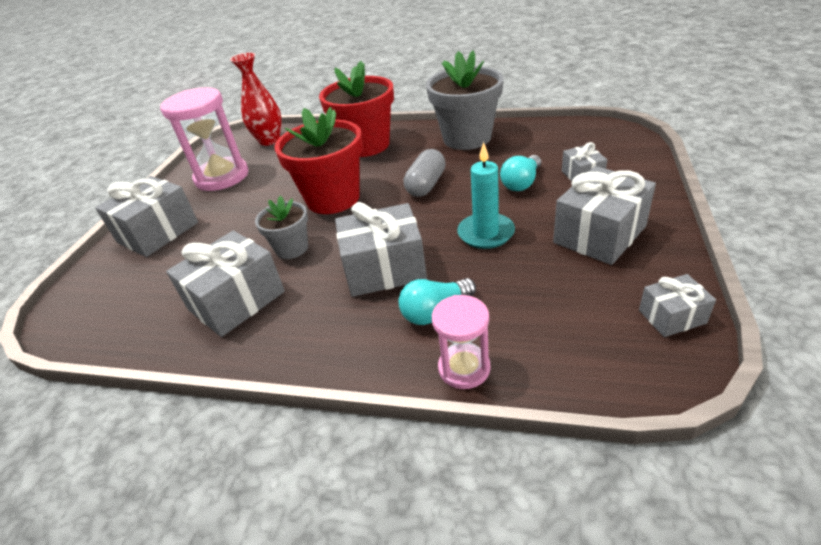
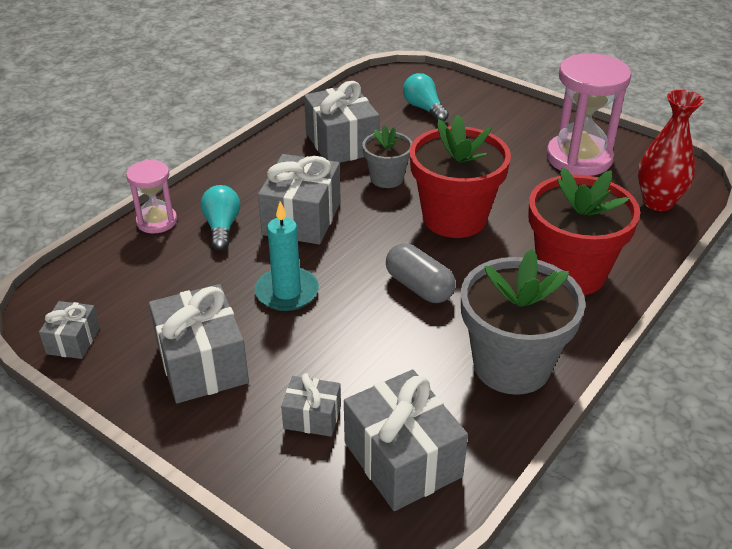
camera: 110 degrees right, 0 degrees up
(158, 232) = (490, 116): grey gift -> grey gift (403, 459)
(521, 183) = (349, 359): turquoise light bulb -> turquoise light bulb (424, 108)

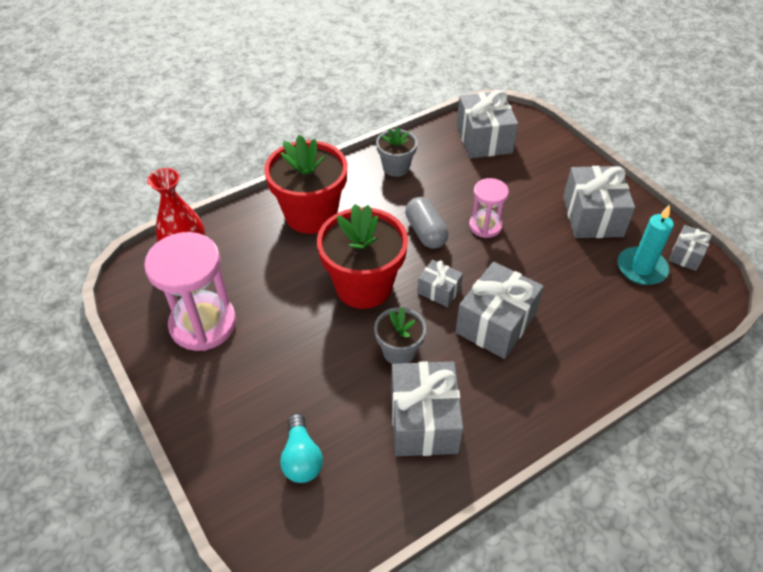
camera: 160 degrees left, 10 degrees up
(157, 221) = (632, 358): pink hourglass -> pink hourglass (485, 226)
(222, 227) = (570, 333): turquoise light bulb -> none
(287, 292) = (525, 254): turquoise candle -> turquoise candle (641, 268)
(312, 417) = (527, 169): grey gift -> grey gift (439, 290)
(511, 365) = (396, 167): grey flower pot -> grey flower pot, size x0.55

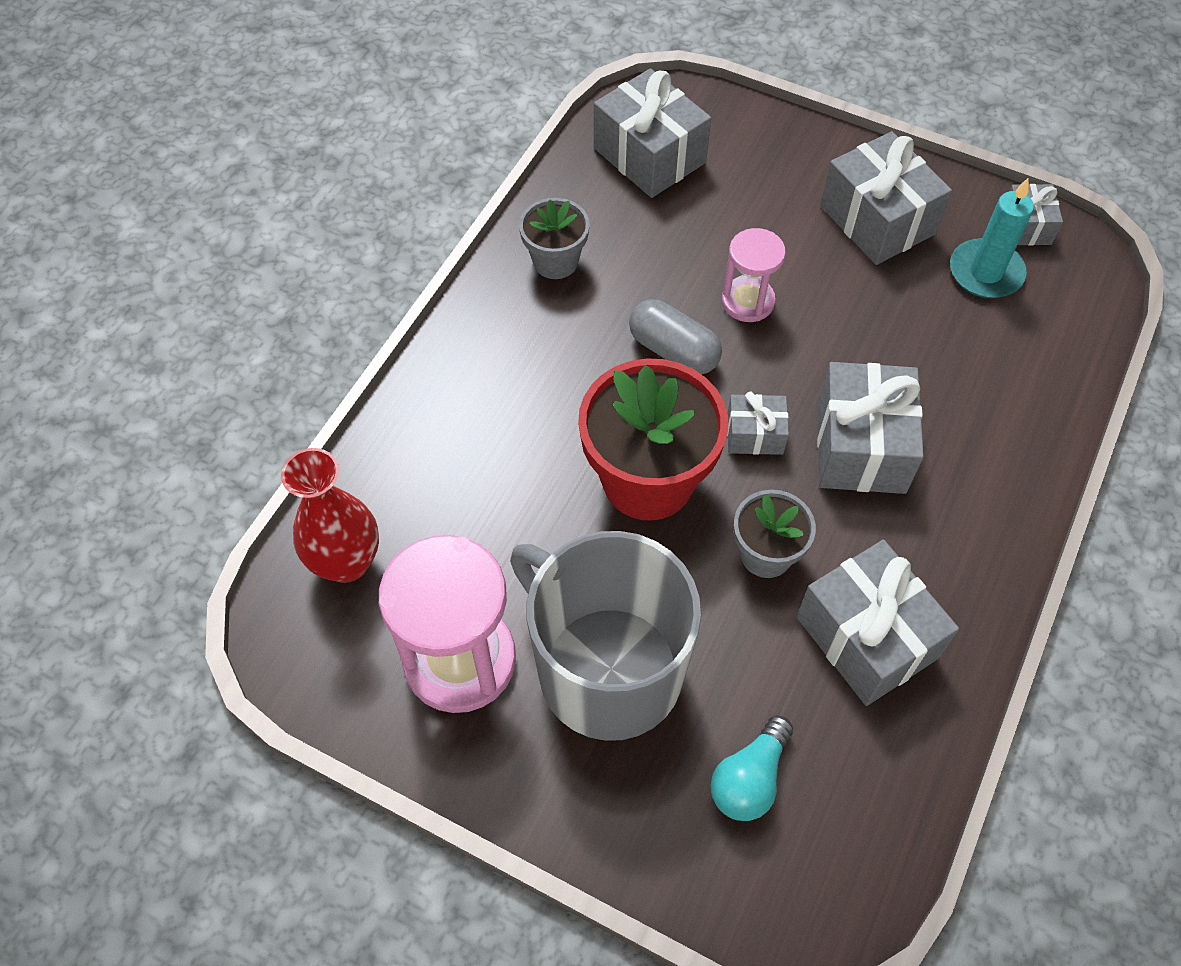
camera: 30 degrees left, 10 degrees up
(270, 365) = (606, 669): none -> grey mug
(301, 458) = (750, 779): turquoise light bulb -> turquoise light bulb turned 75 degrees clockwise
(311, 215) = (486, 401): red flower pot -> none

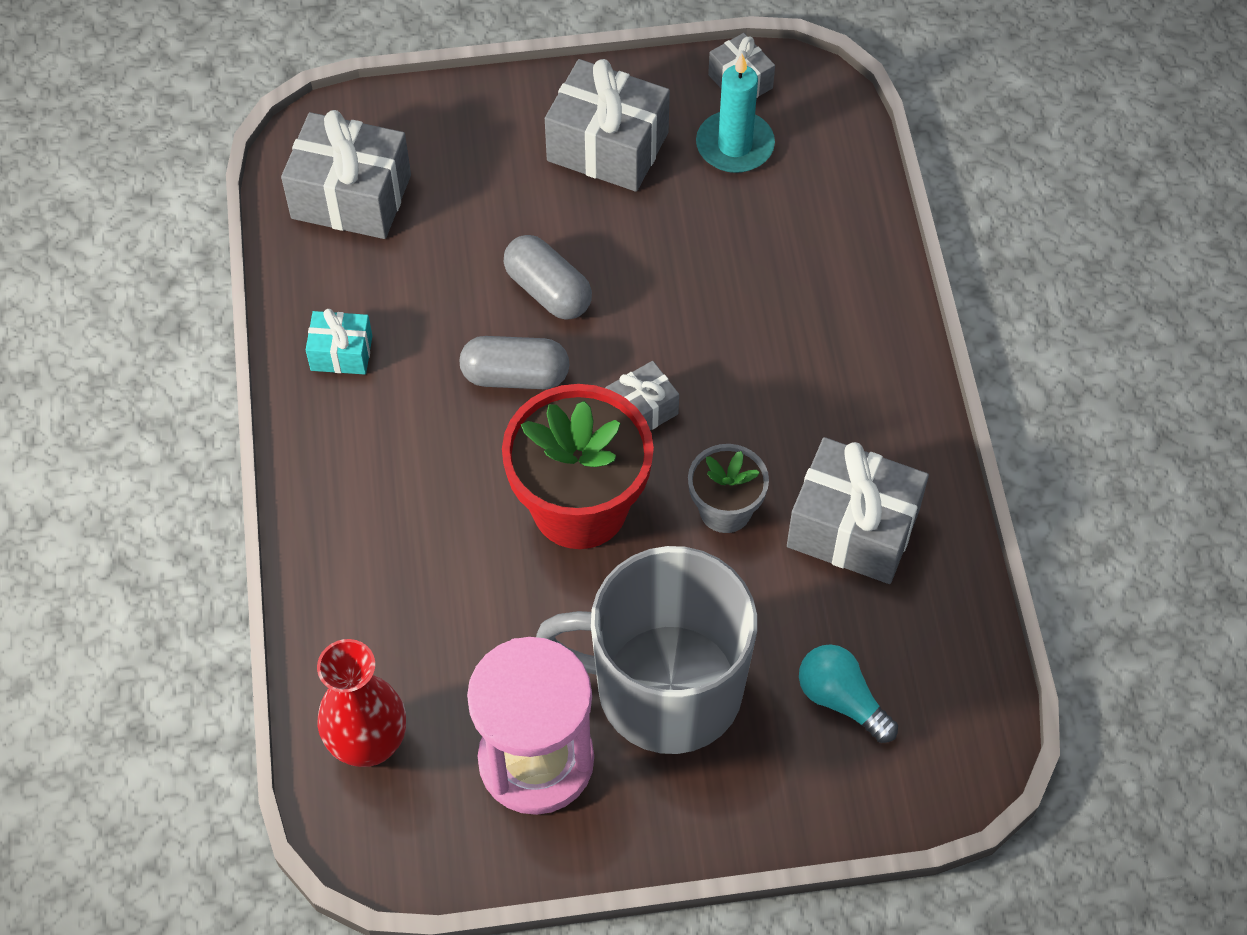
camera: 35 degrees left, 0 degrees up
(555, 261) = (341, 353): grey flower pot -> turquoise gift
(748, 301) = (548, 291): pink hourglass -> grey capsule
(750, 779) = (841, 700): turquoise light bulb -> turquoise light bulb turned 135 degrees clockwise
(860, 446) = (737, 368): grey gift -> none

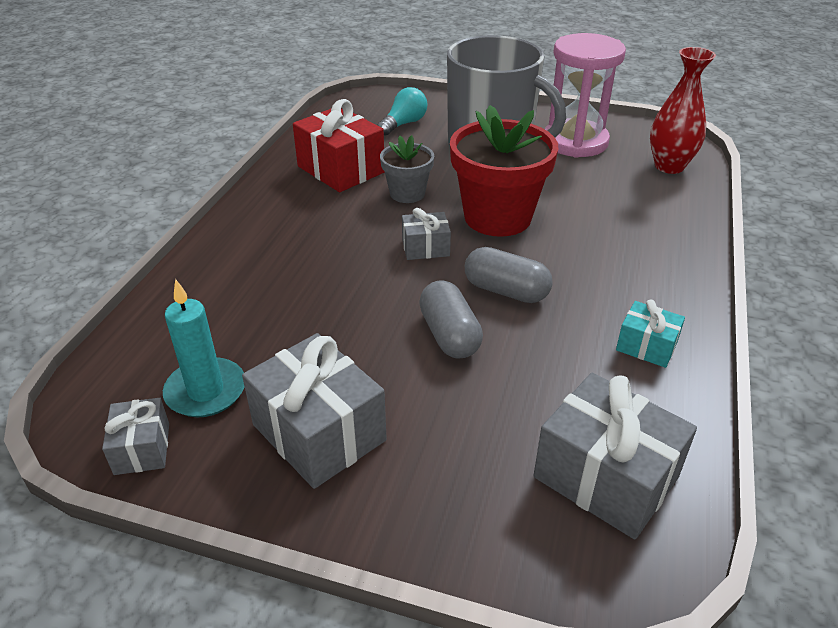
camera: 155 degrees left, 20 degrees down
(841, 700) = (404, 124): turquoise light bulb -> turquoise light bulb turned 120 degrees counterclockwise
(853, 528) = (341, 169): grey gift -> red gift

